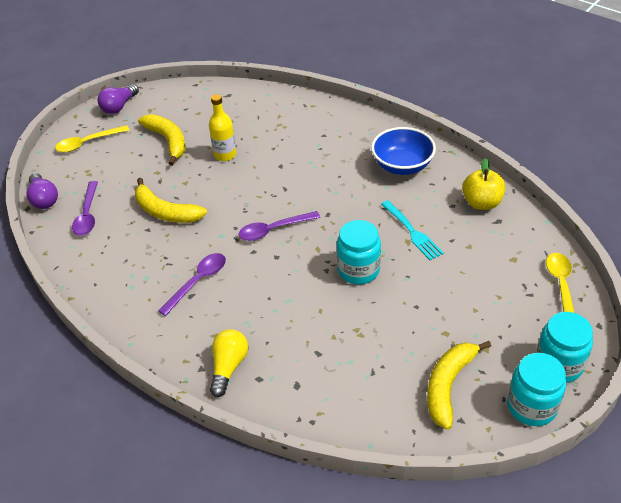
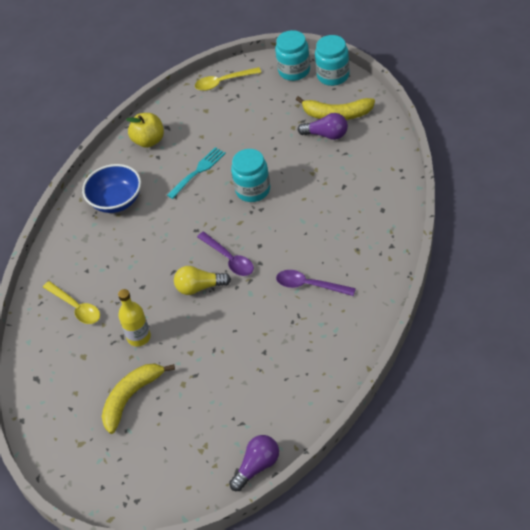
camera: 105 degrees left, 5 degrees up
(87, 143) = (156, 476): yellow spoon -> yellow spoon (76, 307)
(87, 215) = (265, 412): purple spoon -> none
(119, 106) = (81, 479): purple light bulb -> purple light bulb (326, 135)
(165, 211) = (236, 349): yellow banana -> none
(228, 367) = (381, 230): yellow light bulb -> yellow light bulb (199, 287)

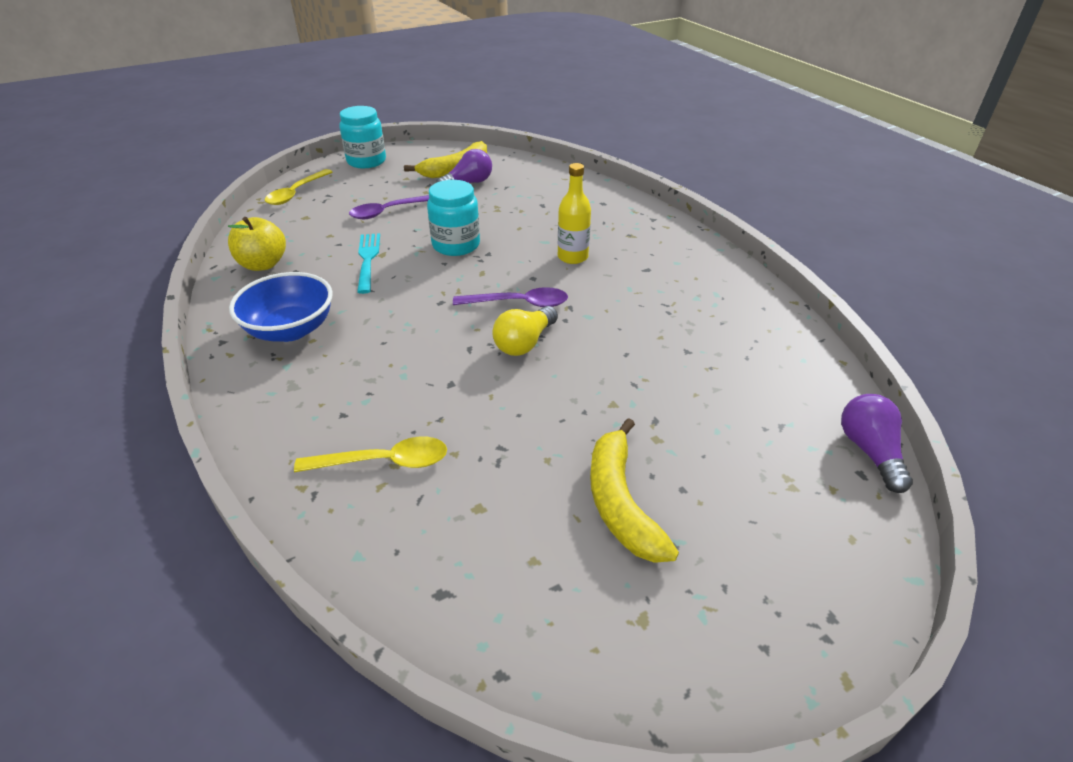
camera: 55 degrees left, 10 degrees down
(139, 337) = (526, 433): yellow bottle -> yellow bottle (572, 257)
(309, 285) = (634, 278): purple spoon -> purple spoon (388, 211)
(333, 75) = (412, 151): turquoise jar -> none

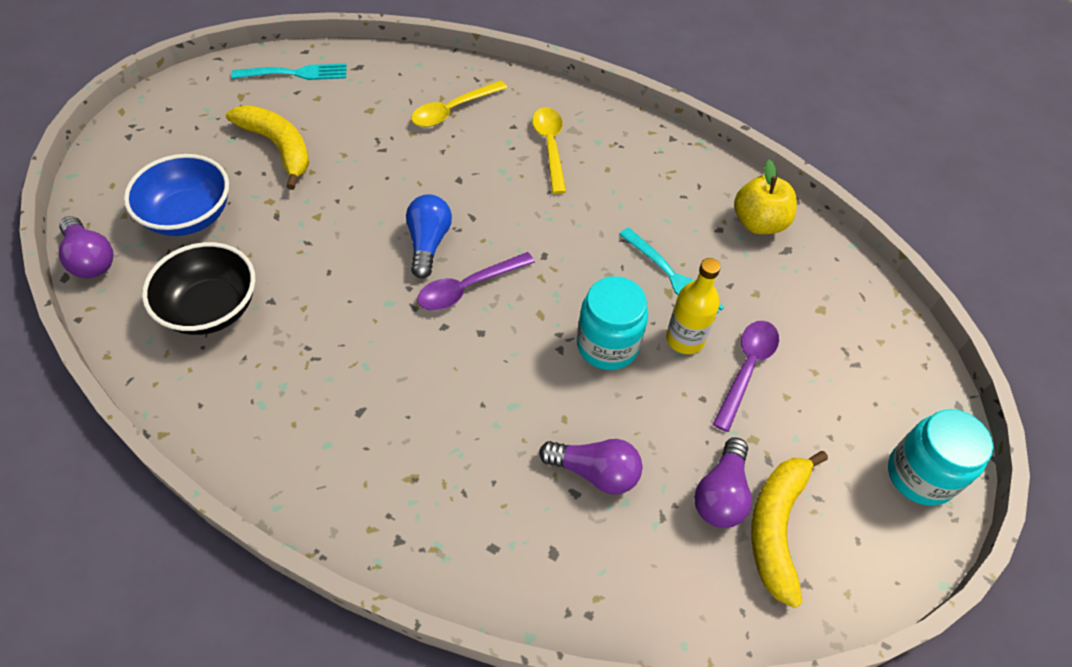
camera: 145 degrees right, 15 degrees up
(290, 329) = (636, 170): blue bowl -> blue bowl (189, 216)
(296, 193) = (894, 346): yellow spoon -> yellow spoon (550, 146)
(524, 207) = (595, 472): none -> purple light bulb
(524, 343) = (428, 243): yellow light bulb -> blue light bulb
(540, 627) = (295, 73): none -> turquoise fork
(572, 257) = (460, 391): yellow bottle -> yellow bottle (685, 339)
(743, 363) = (211, 308): none -> black bowl

